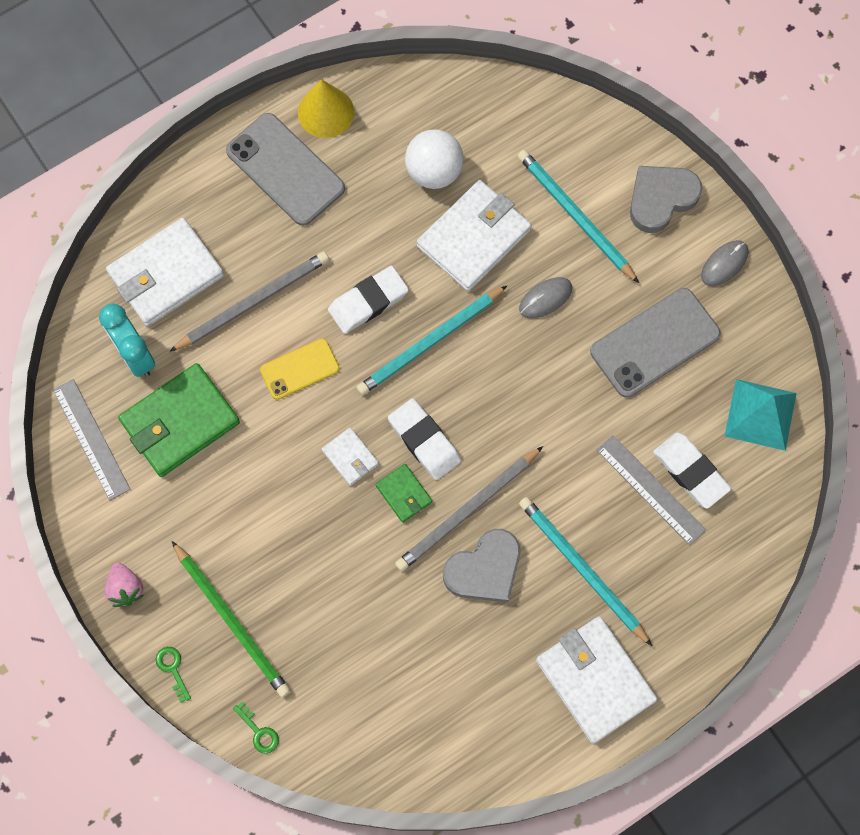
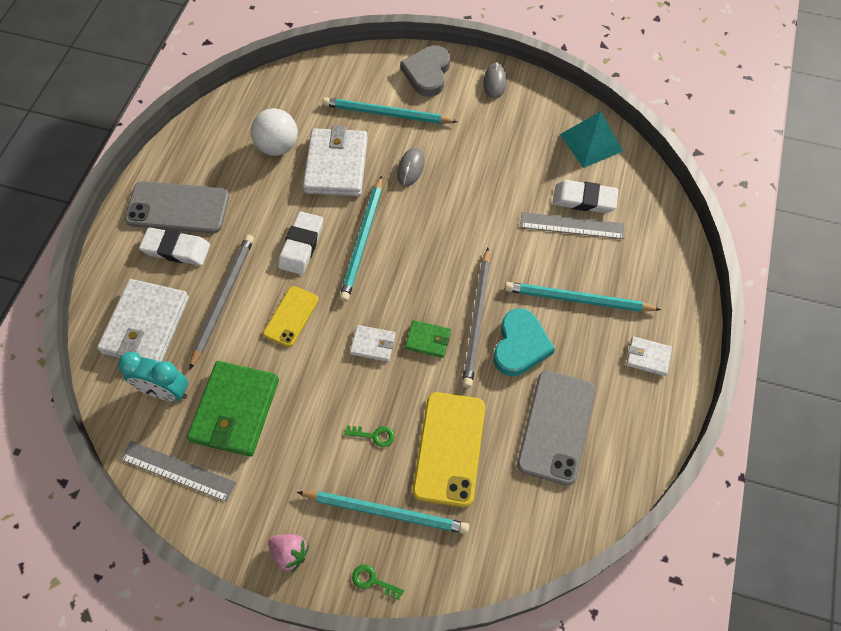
camera: 40 degrees left, 10 degrees down
(232, 621) = (386, 512): green pencil -> turquoise pencil
(259, 731) = (471, 572): green key -> green key (374, 435)
(326, 112) = (177, 159): yellow cone -> none
(333, 611) = (449, 448): none -> yellow phone
(424, 441) = (411, 299): white eraser -> white eraser (176, 249)
(484, 569) = (520, 345): grey heart -> turquoise heart
(595, 680) = (648, 357): white wallet -> white wallet, size x0.49
(654, 342) = (496, 147): grey phone -> grey phone (556, 427)

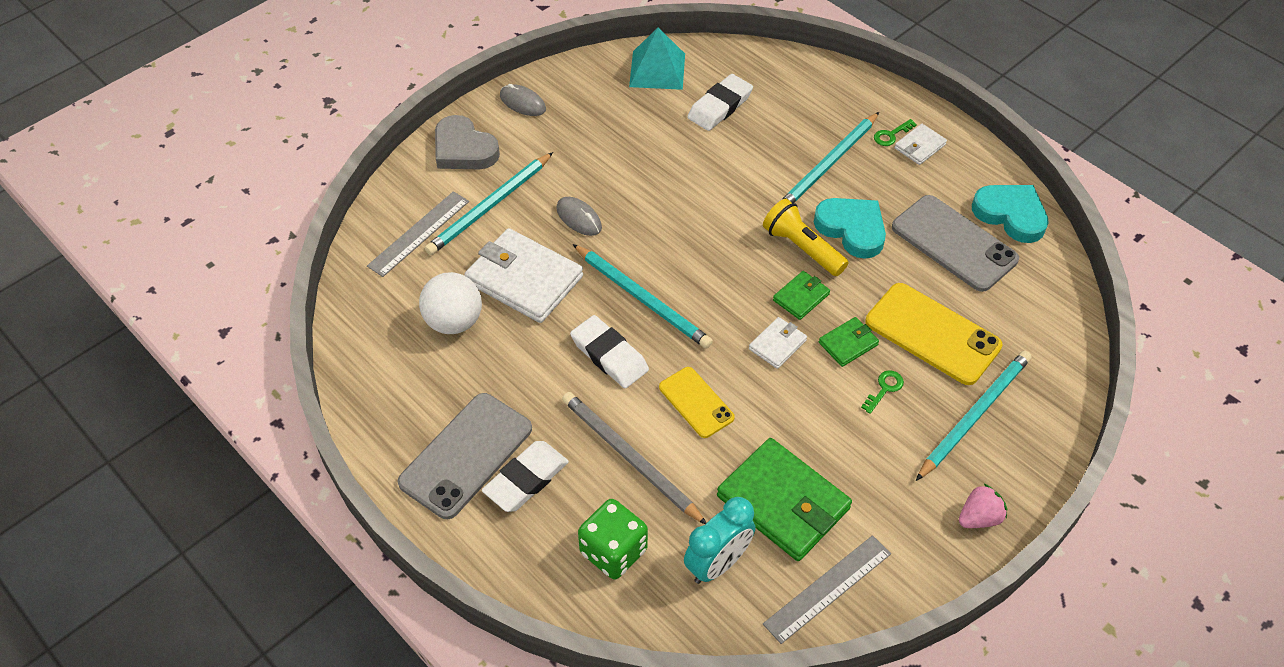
camera: 60 degrees left, 10 degrees down
(146, 325) = (613, 551): white wallet -> green dice
(373, 581) = (1042, 457): green key -> green key (891, 135)
(403, 392) = (848, 344): none -> green wallet
(477, 319) = (802, 248): grey pencil -> yellow flashlight
(572, 226) = (743, 129): grey ruler -> grey ruler (419, 233)
(620, 459) = (1011, 215): none -> turquoise heart

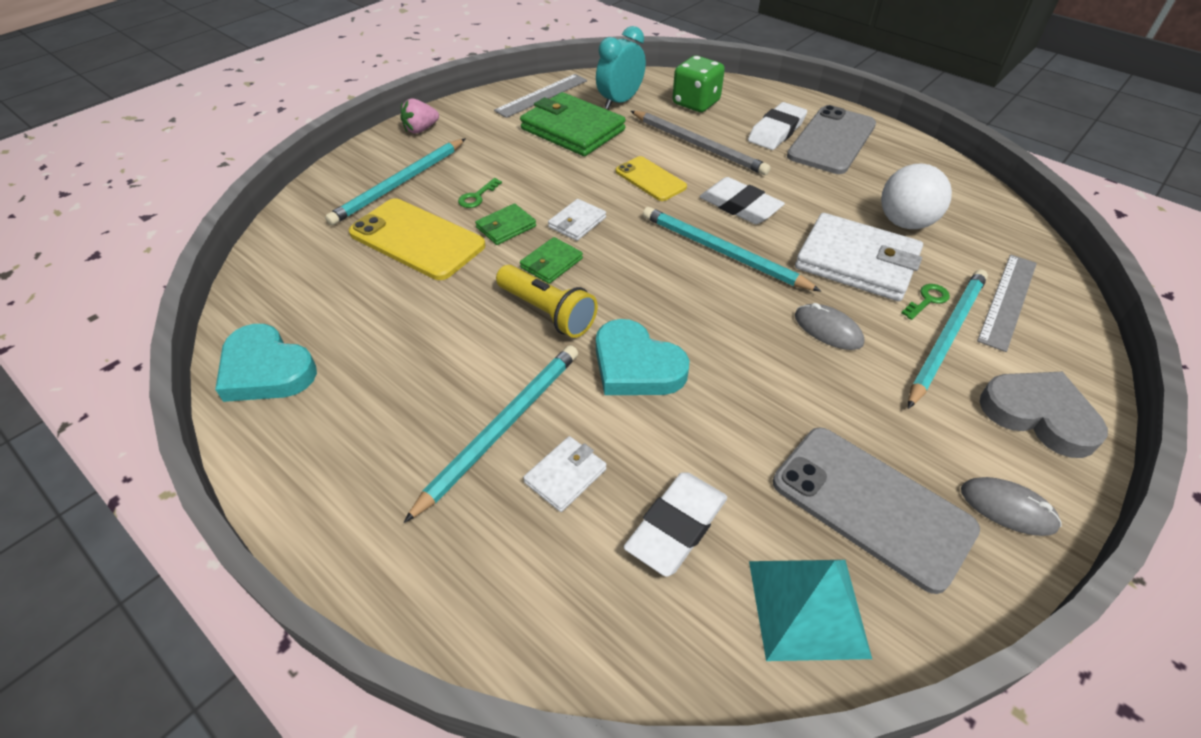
camera: 175 degrees right, 5 degrees down
(852, 229) = (483, 338): turquoise heart -> turquoise heart (636, 366)
(891, 135) = (393, 488): green key -> green key (927, 300)
(920, 146) = (354, 470): white wallet -> white wallet (565, 476)
(954, 243) = (358, 329): grey phone -> grey phone (871, 505)

